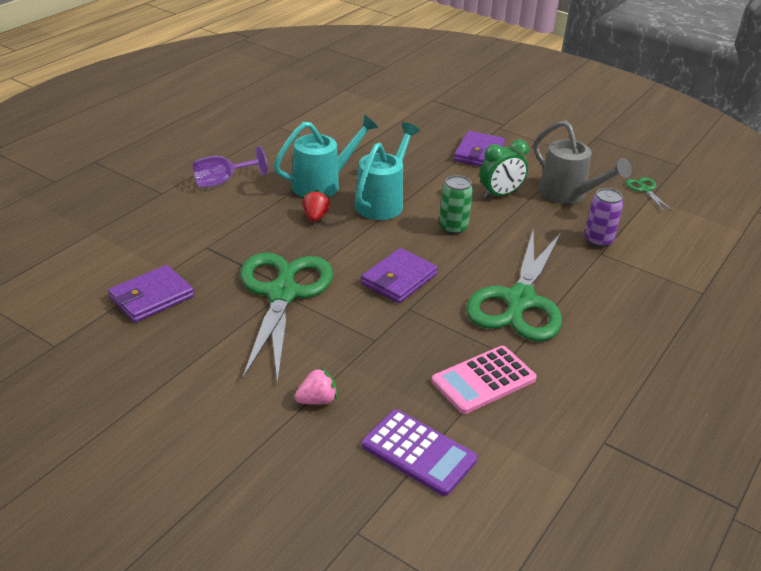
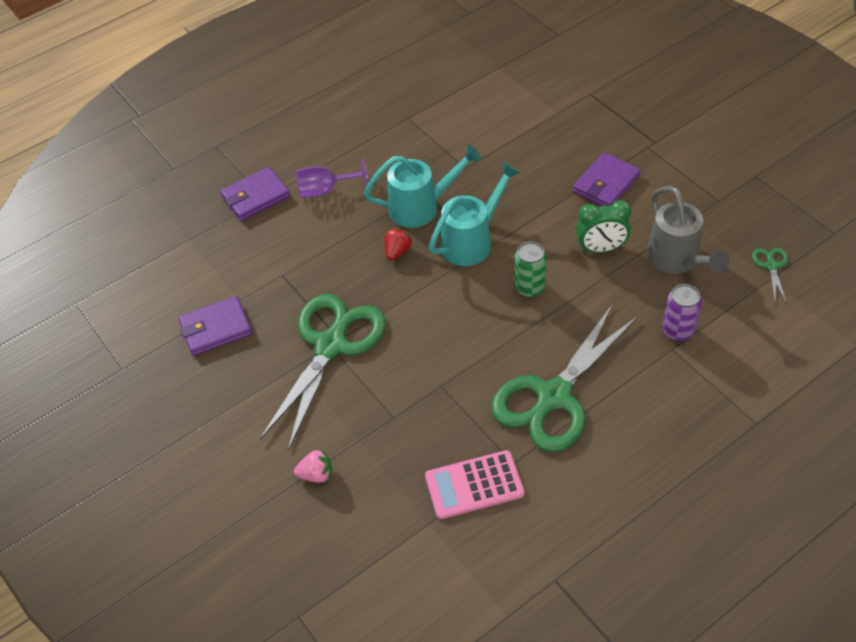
camera: 25 degrees right, 15 degrees up
(399, 279) = (446, 347): purple wallet -> purple wallet (255, 197)
(419, 452) = (381, 550): purple calculator -> none

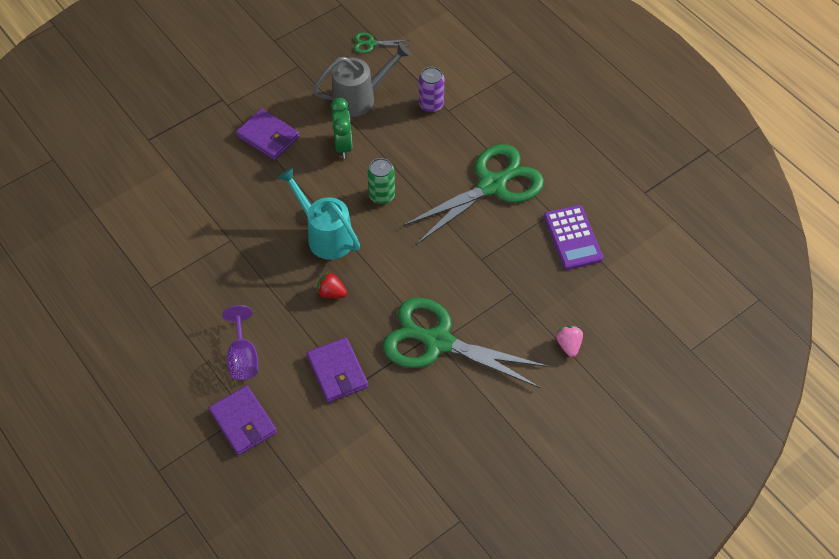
camera: 95 degrees left, 5 degrees up
(216, 328) = (414, 440): purple wallet -> purple wallet (337, 372)
(421, 207) = (278, 275): turquoise watering can -> none
(474, 485) = (572, 238): pink calculator -> purple calculator
(553, 397) = (492, 185): green scissors -> green scissors turned 75 degrees counterclockwise

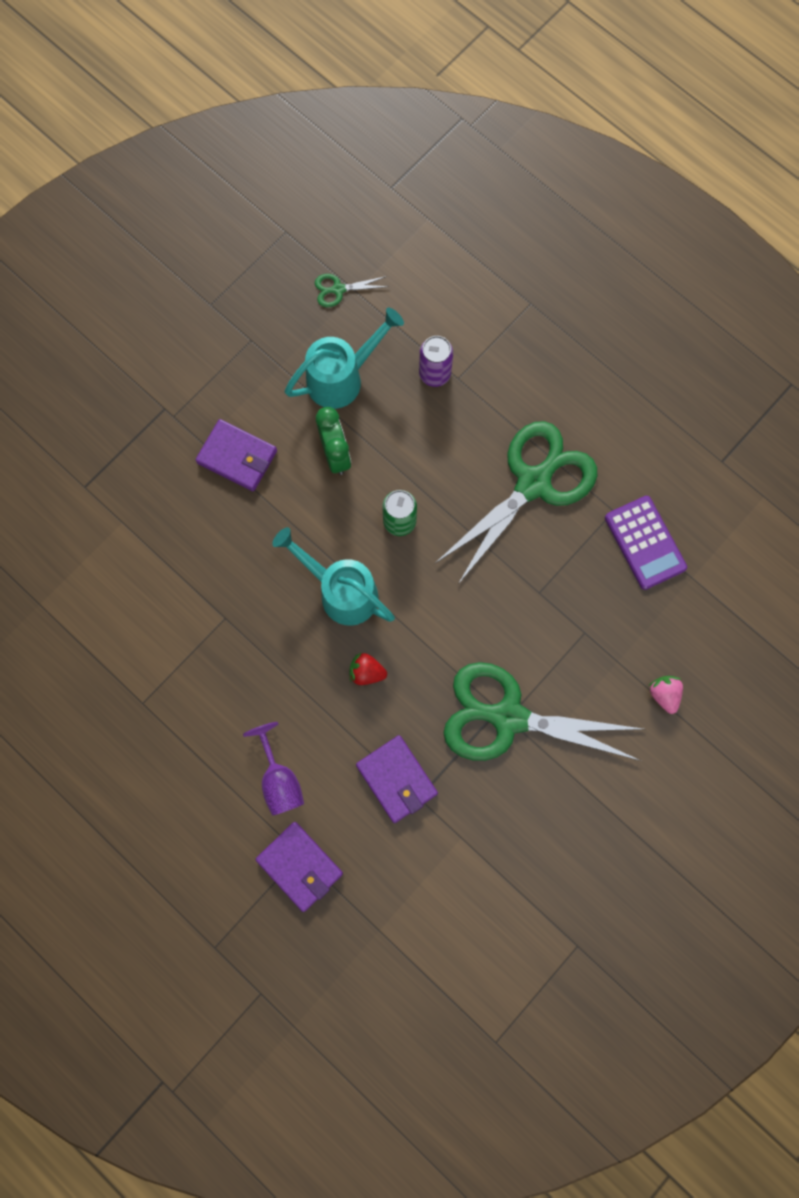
camera: 10 degrees left, 20 degrees up
(360, 98) = (342, 378): grey watering can -> turquoise watering can

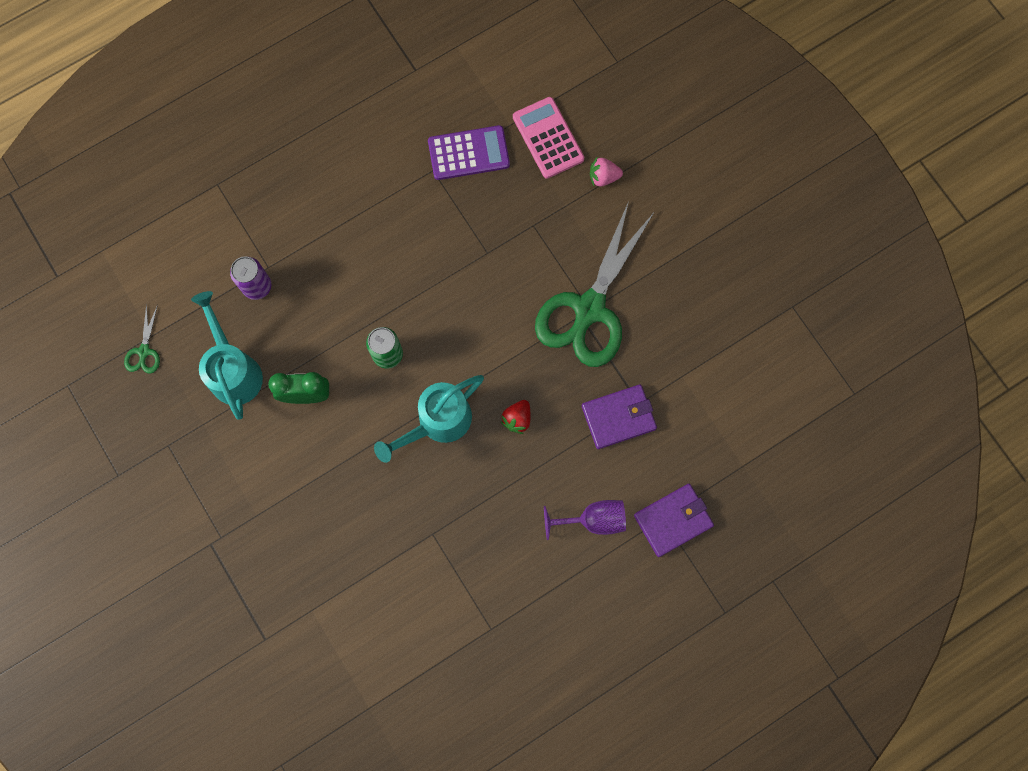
camera: 75 degrees left, 0 degrees up
(237, 457) = (281, 486): purple wallet -> none
(534, 483) = (387, 229): green scissors -> none
(690, 622) = (548, 138): none -> pink calculator

